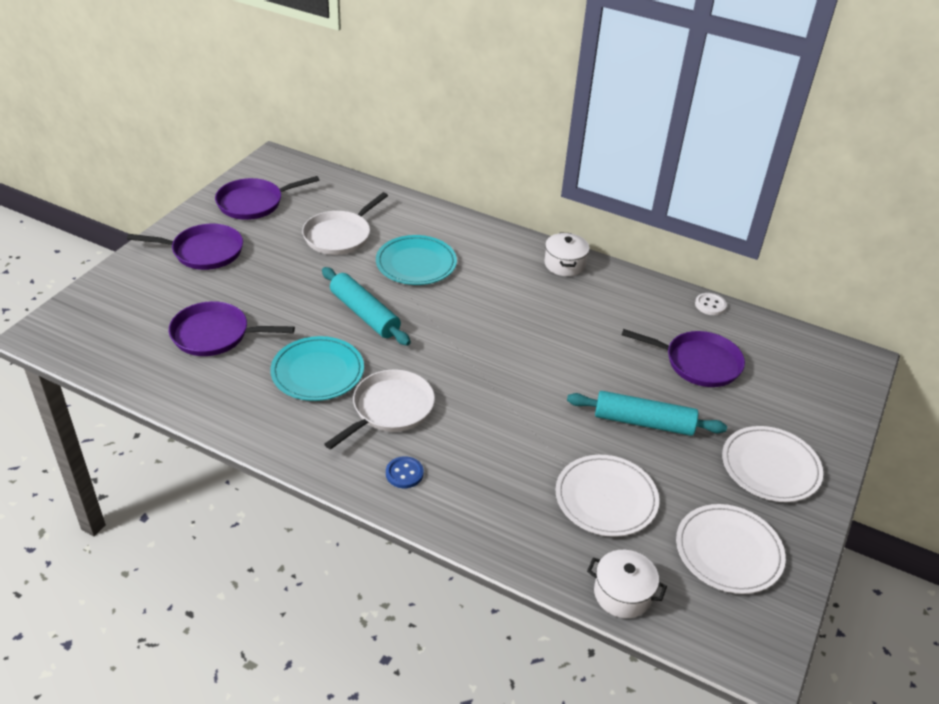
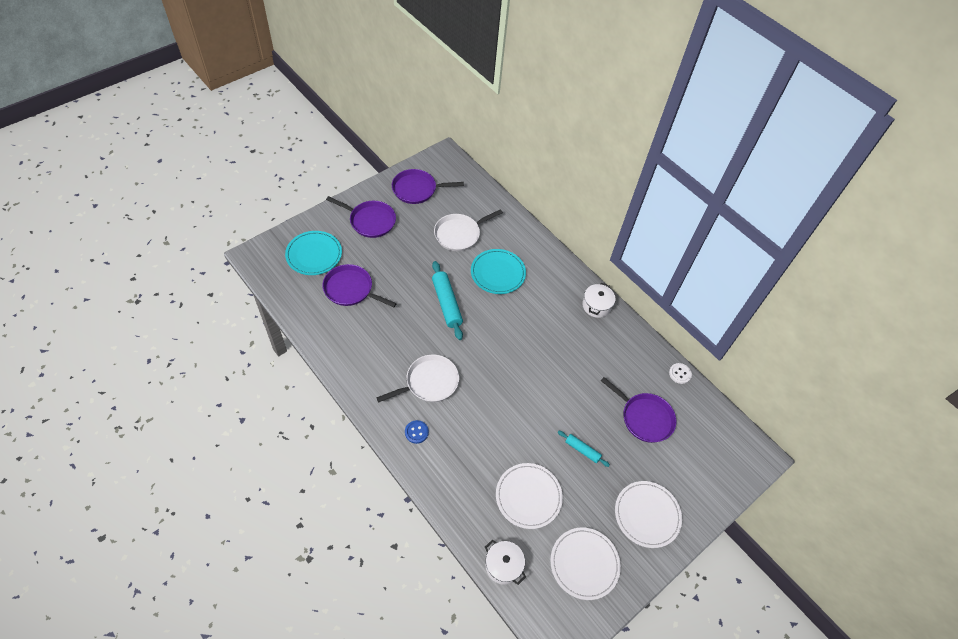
camera: 20 degrees right, 15 degrees up
(317, 372) = (399, 339): turquoise plate -> turquoise plate (314, 254)
(643, 422) = (582, 450): turquoise rolling pin -> turquoise rolling pin, size x0.56

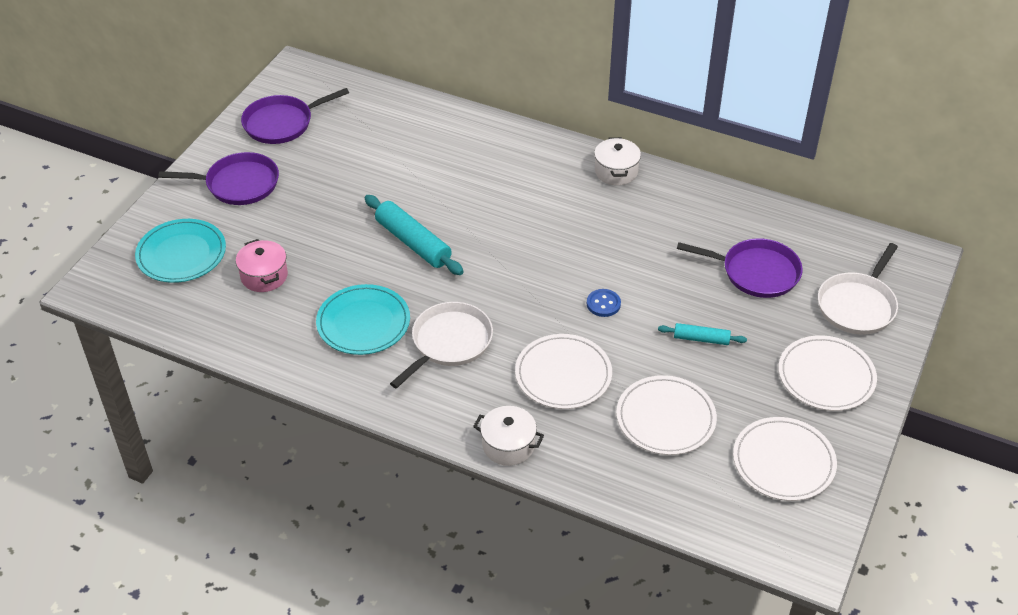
camera: 20 degrees left, 10 degrees down
(350, 289) = (264, 276): purple pan -> pink pot
(416, 432) = (469, 407): blue button -> blue button (603, 304)
(459, 234) = (377, 155): white pan -> white pan (857, 305)
(484, 436) = (563, 374): none -> white plate
(498, 273) = (460, 181): turquoise plate -> turquoise plate (363, 323)
(503, 565) = (683, 508): white pot -> white pot (508, 445)
(679, 374) = (769, 207): white button -> none

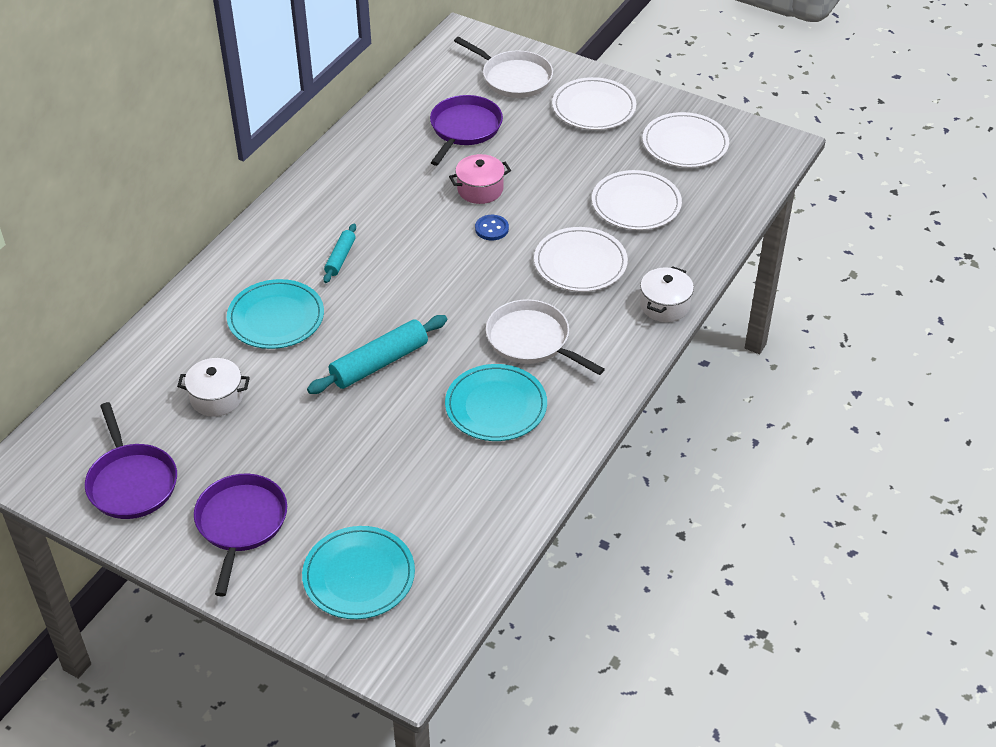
camera: 85 degrees left, 0 degrees up
(264, 276) = (411, 493): pink pot -> pink pot (480, 189)
(463, 174) = (276, 317): none -> turquoise plate
(616, 171) = (301, 202): white pot -> white pot (216, 398)
(701, 339) = (543, 172): turquoise rolling pin -> turquoise rolling pin (340, 258)

